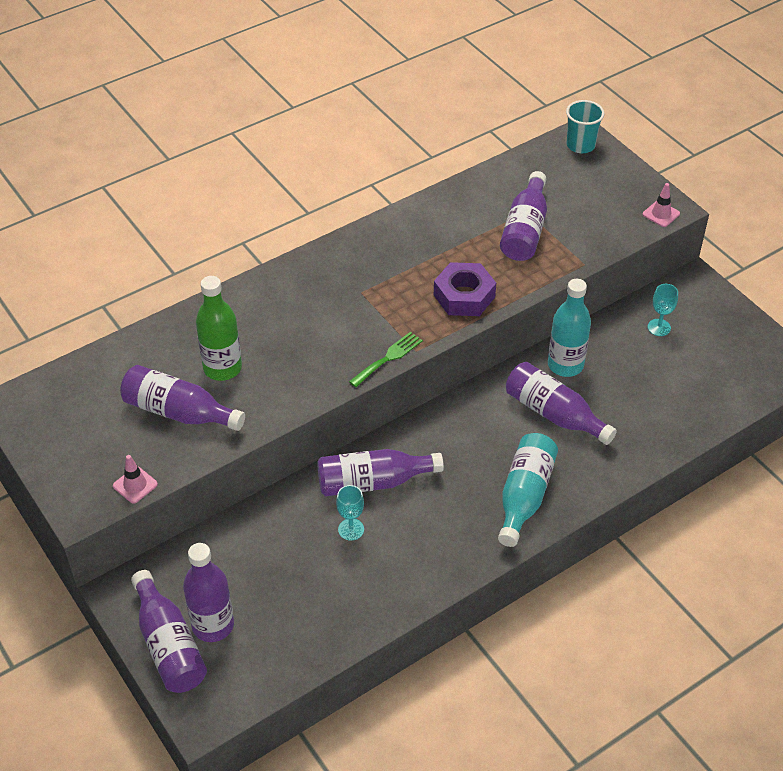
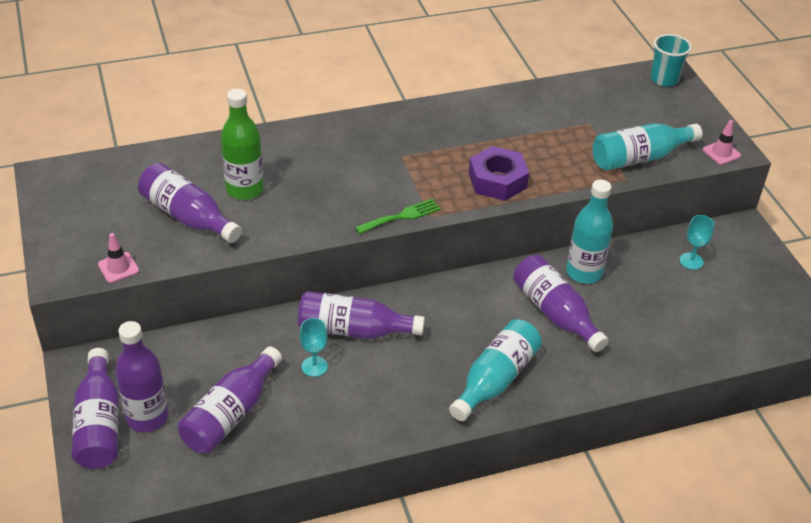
camera: 15 degrees right, 5 degrees down
(525, 230) = (580, 138): purple bottle -> purple bottle (231, 414)
(587, 238) = (639, 158): none -> turquoise bottle

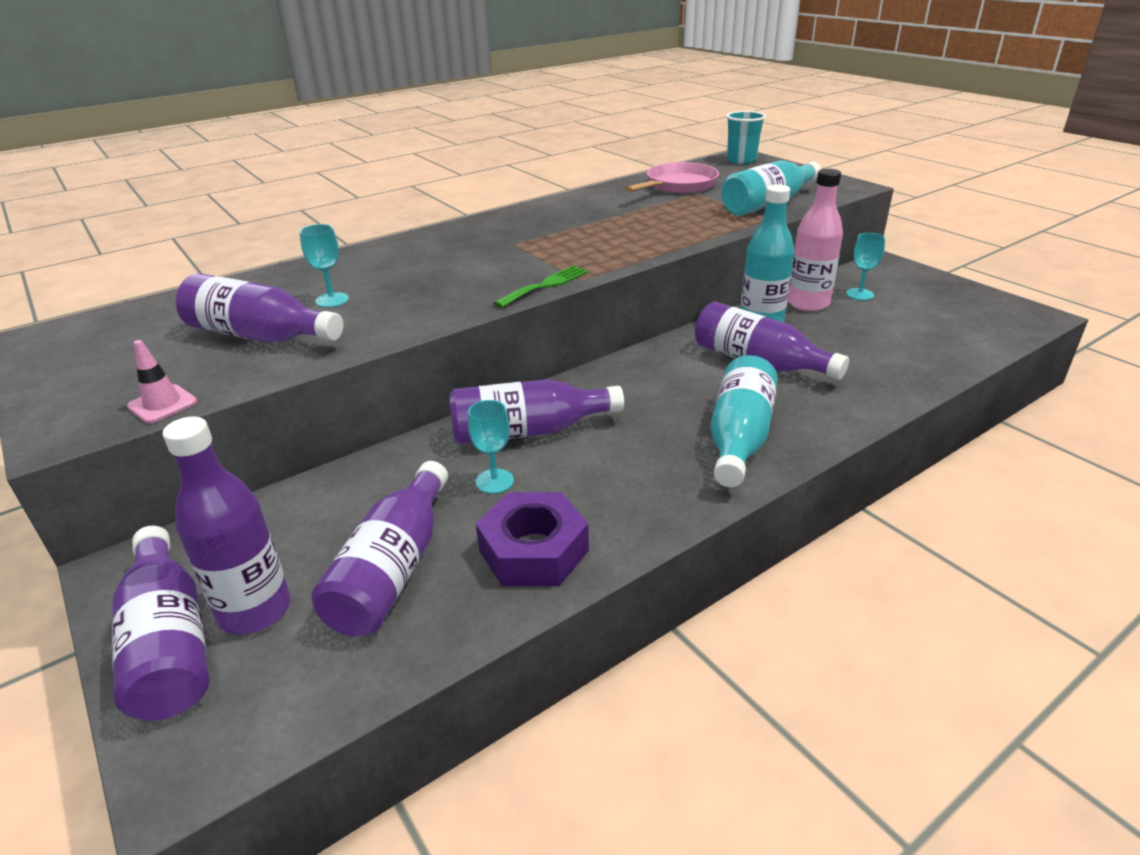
camera: 15 degrees left, 10 degrees down
(245, 189) = (332, 300): green bottle -> turquoise goblet
(497, 180) = (636, 242): purple nut -> purple nut (533, 550)
(579, 107) = (678, 186): none -> pink pan
(639, 260) = (808, 303): none -> pink bottle
(721, 153) = (842, 189): pink traffic cone -> none

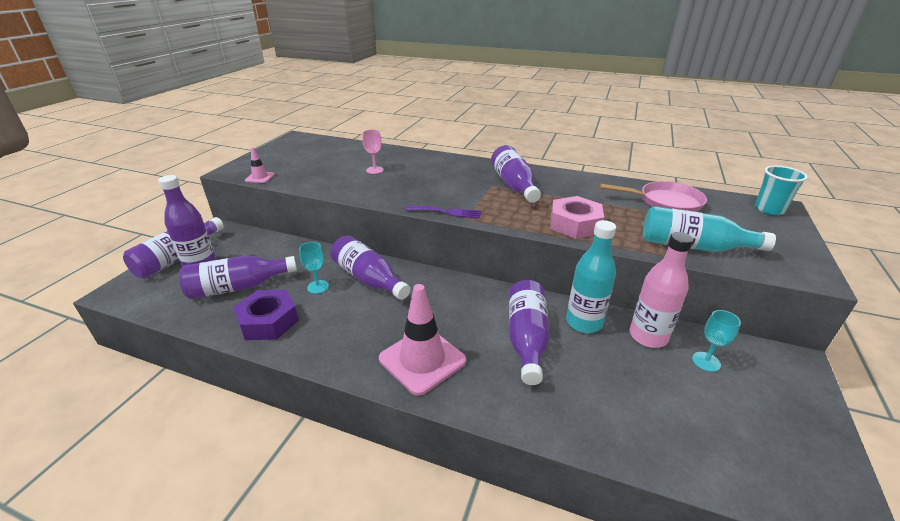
camera: 55 degrees right, 0 degrees up
(259, 336) = (327, 170): purple bottle -> purple bottle (514, 186)
(332, 300) = (374, 170): turquoise goblet -> pink goblet
(546, 285) = (447, 212): green fork -> purple fork
(668, 233) = (574, 224): none -> pink nut
(739, 437) = (422, 360): turquoise bottle -> pink traffic cone

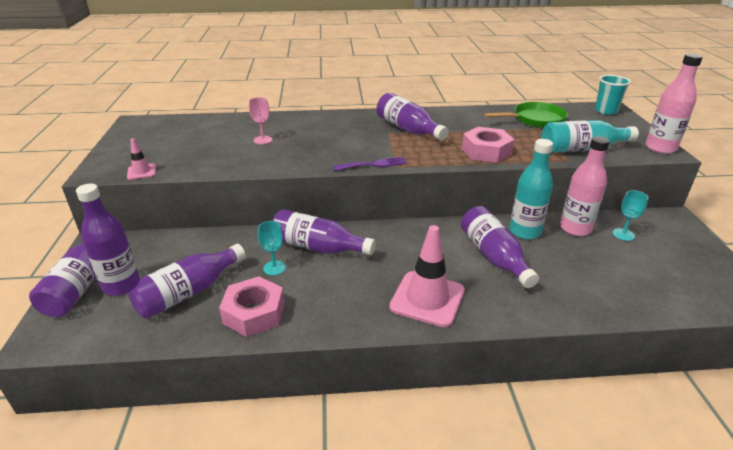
camera: 25 degrees left, 0 degrees up
(268, 321) = (254, 313): purple nut -> pink nut
(665, 202) = (535, 120): pink pan -> green pan
(807, 269) = (660, 148): none -> pink bottle

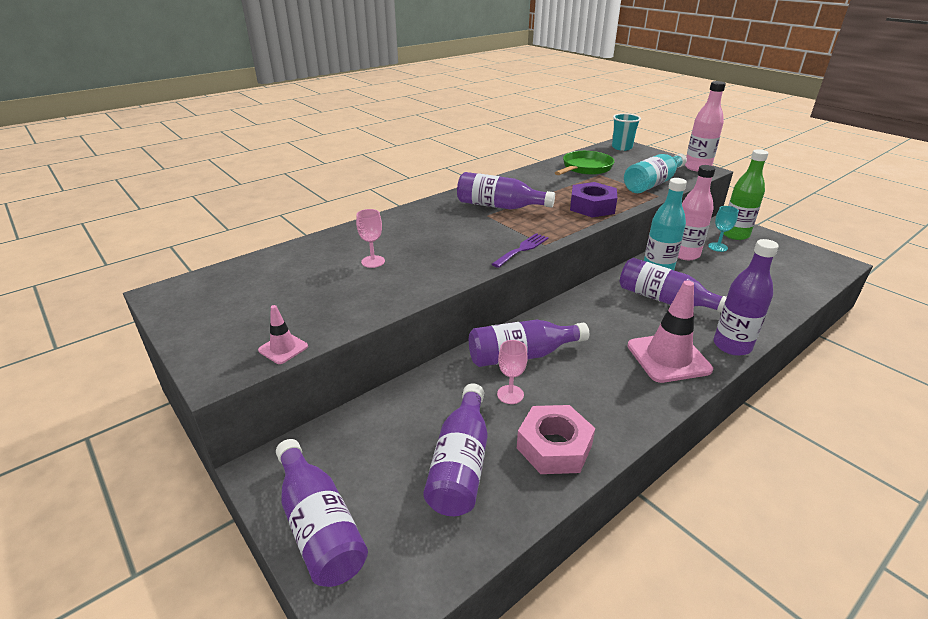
camera: 35 degrees left, 0 degrees up
(121, 285) = (372, 499): purple bottle -> purple bottle (732, 346)
(274, 268) = (510, 394): turquoise goblet -> pink goblet
(486, 151) = (592, 207): pink nut -> purple nut
(663, 230) = (735, 235): none -> green bottle

